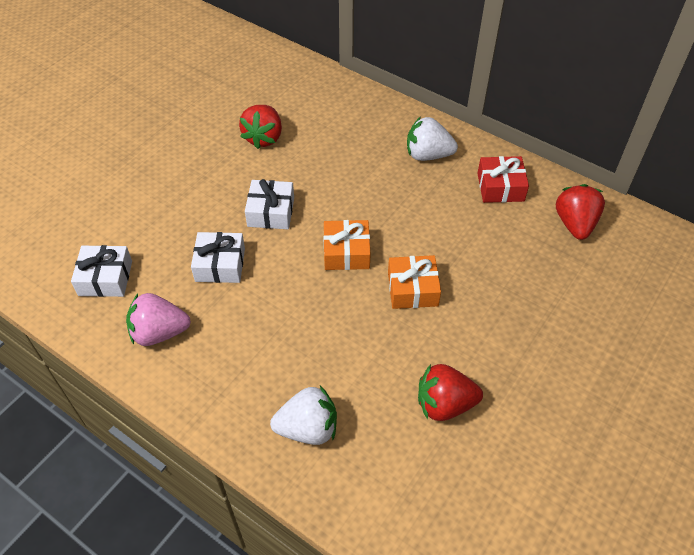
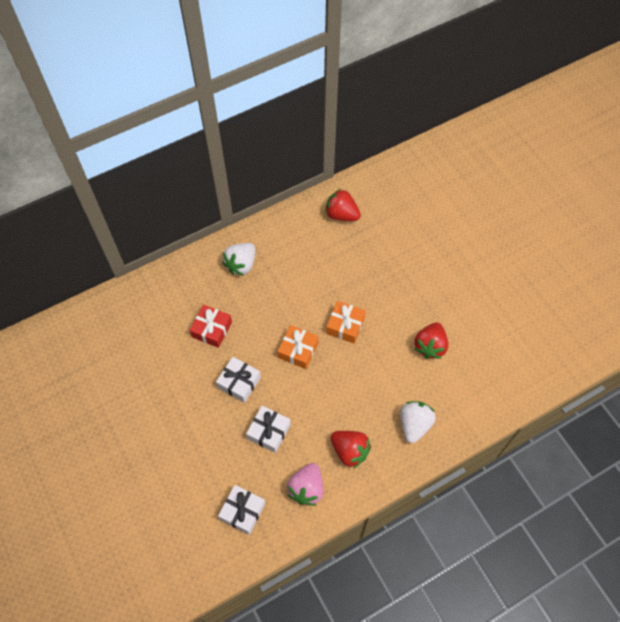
camera: 65 degrees left, 10 degrees up
(263, 138) = (164, 360): red strawberry -> red strawberry (350, 451)
(500, 187) = (292, 237): red gift -> red gift (212, 329)

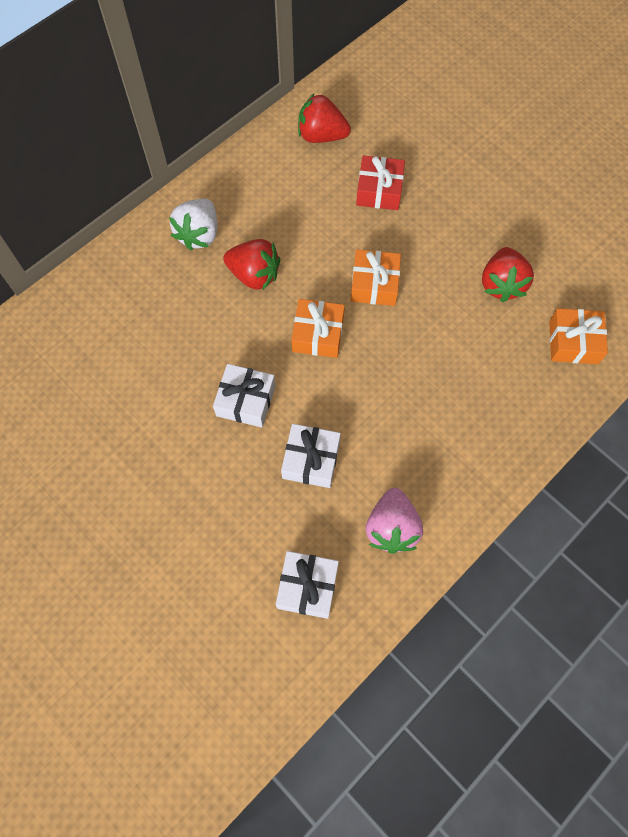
camera: 15 degrees left, 5 degrees up
(212, 329) = (182, 335): red gift -> red gift (379, 190)
(350, 451) = (436, 458): red strawberry -> red strawberry (254, 275)
(414, 424) = (515, 397): white strawberry -> none
(465, 397) = (573, 342): none -> orange gift

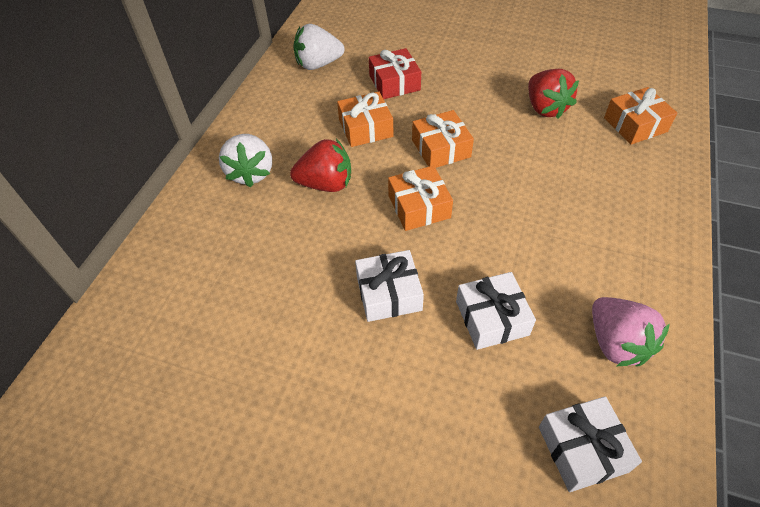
camera: 25 degrees left, 15 degrees down
(321, 136) = (318, 64): red strawberry -> white strawberry
(321, 231) = (365, 128): none -> orange gift

